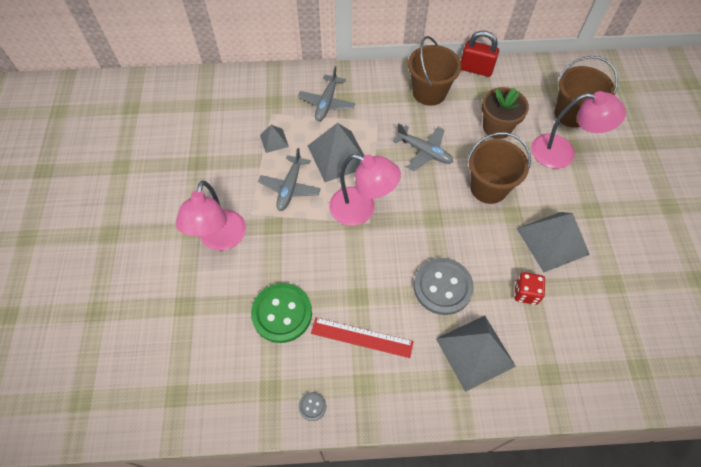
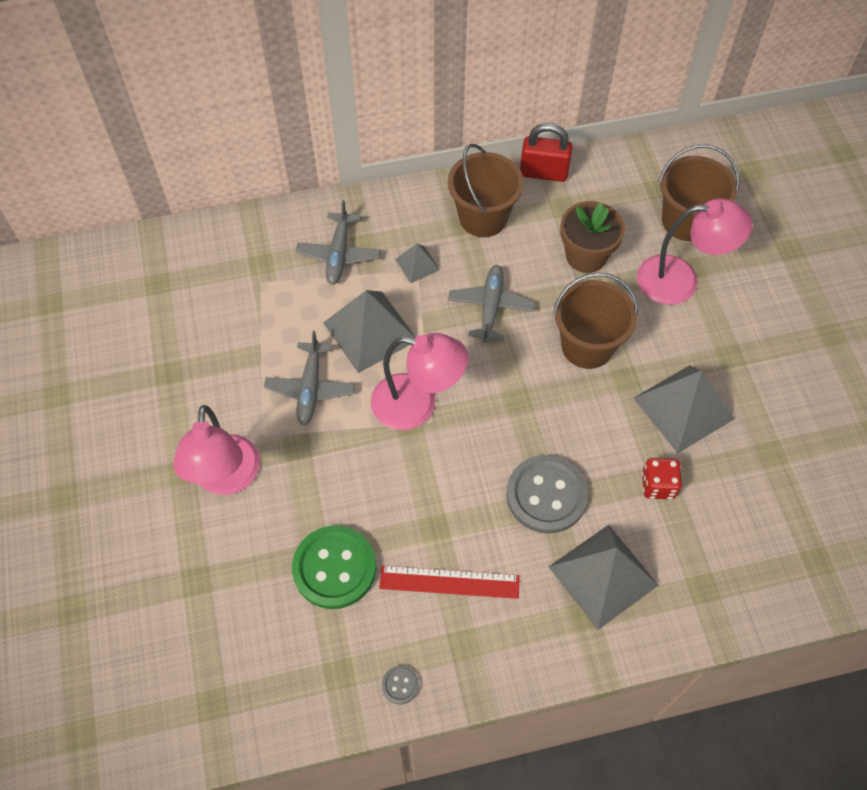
camera: 10 degrees left, 0 degrees up
(274, 140) = (273, 322): grey pyramid -> grey pyramid (417, 264)
(424, 151) = (490, 307): grey plane -> grey plane turned 105 degrees counterclockwise

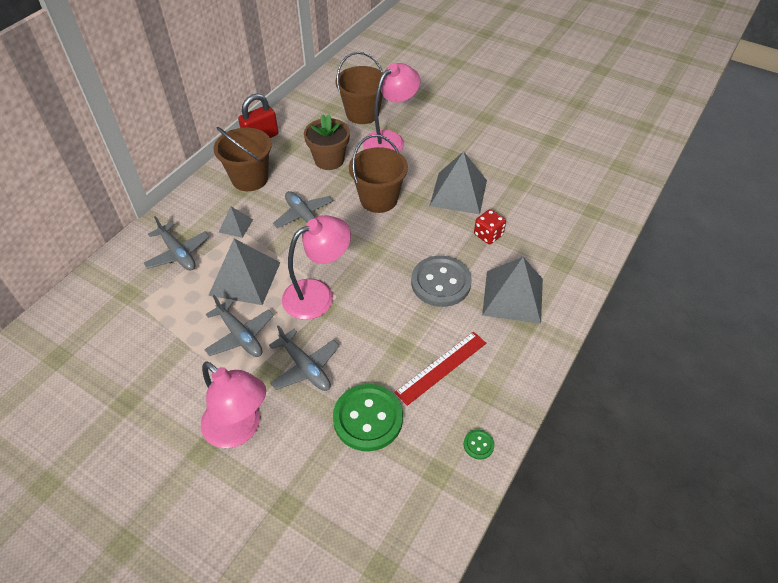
camera: 45 degrees left, 10 degrees down
(332, 470) = (305, 367): none -> grey plane
(400, 685) = (478, 445): grey button -> green button

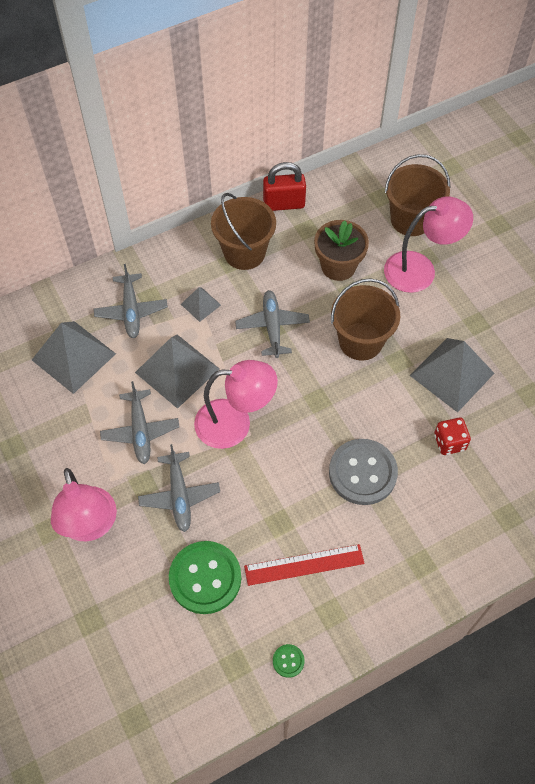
camera: 30 degrees right, 10 degrees up
(513, 296) = (426, 527): grey pyramid -> grey pyramid (73, 357)

